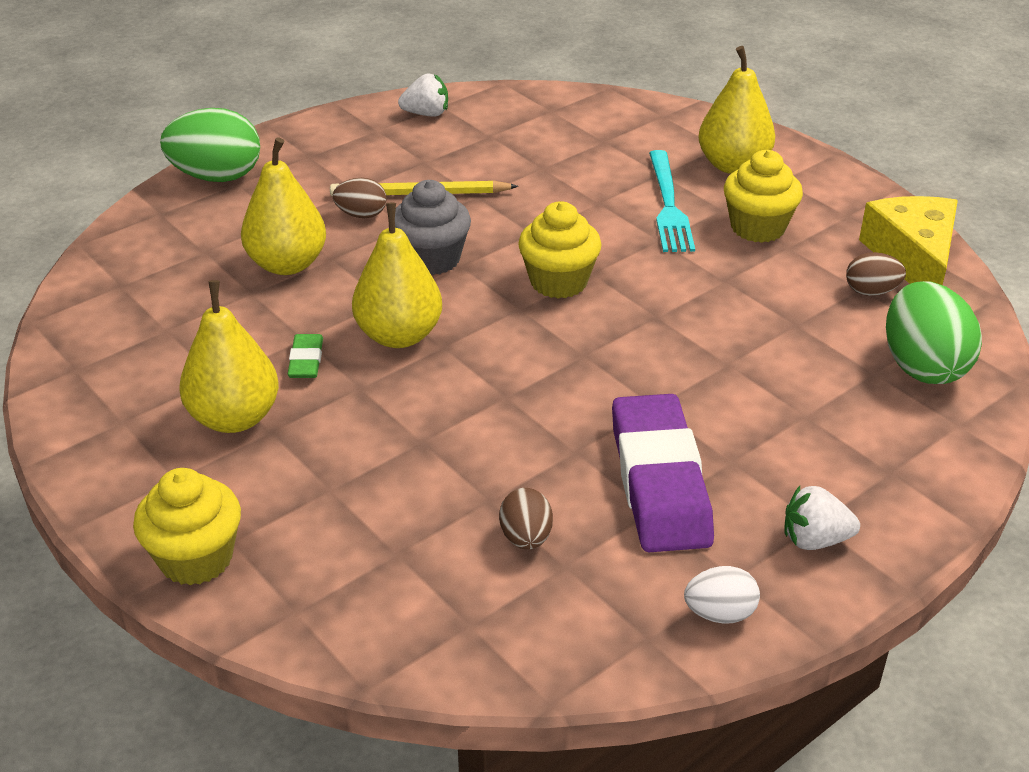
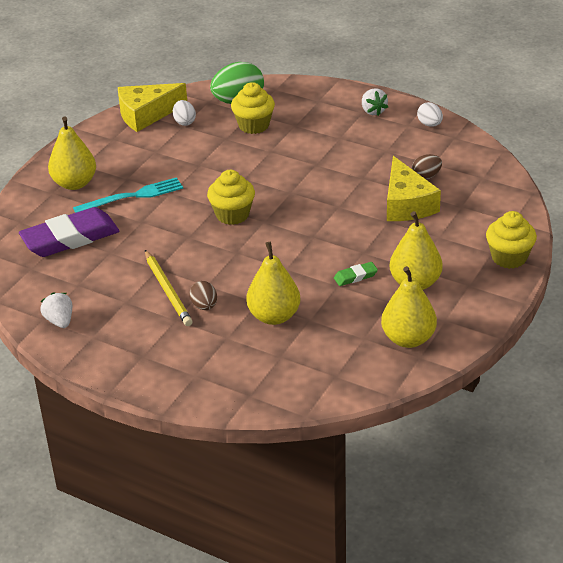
camera: 110 degrees left, 0 degrees up
(217, 177) = (192, 387): green egg -> none
(399, 335) = (314, 253): yellow pear -> yellow pear (408, 339)
(432, 259) = (236, 264): grey cupcake -> none
(454, 480) = (406, 204): none -> yellow cheese
(659, 481) = (366, 152): purple eraser -> purple eraser (70, 238)
(758, 227) = (141, 163): yellow cupcake -> yellow cupcake (253, 125)
(871, 292) = (184, 122): brown egg -> white egg

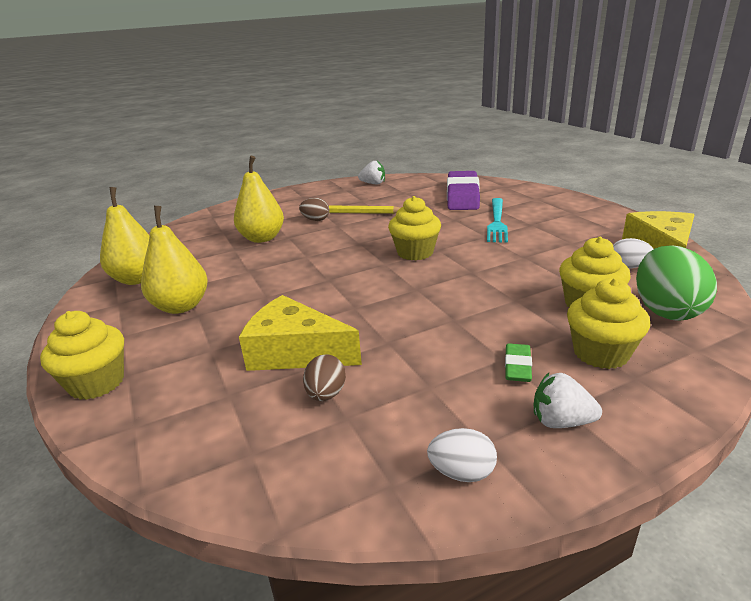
camera: 125 degrees right, 10 degrees down
(74, 183) = (542, 206): yellow pear -> none
(306, 112) = (600, 353): none -> yellow cupcake
(355, 276) = (242, 281): green eraser -> green eraser (517, 366)

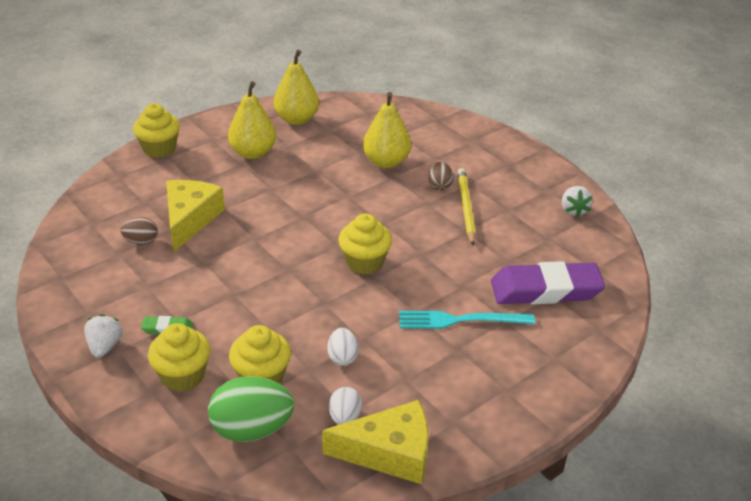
camera: 75 degrees right, 10 degrees up
(462, 472) = (66, 303): white egg -> white egg (342, 357)

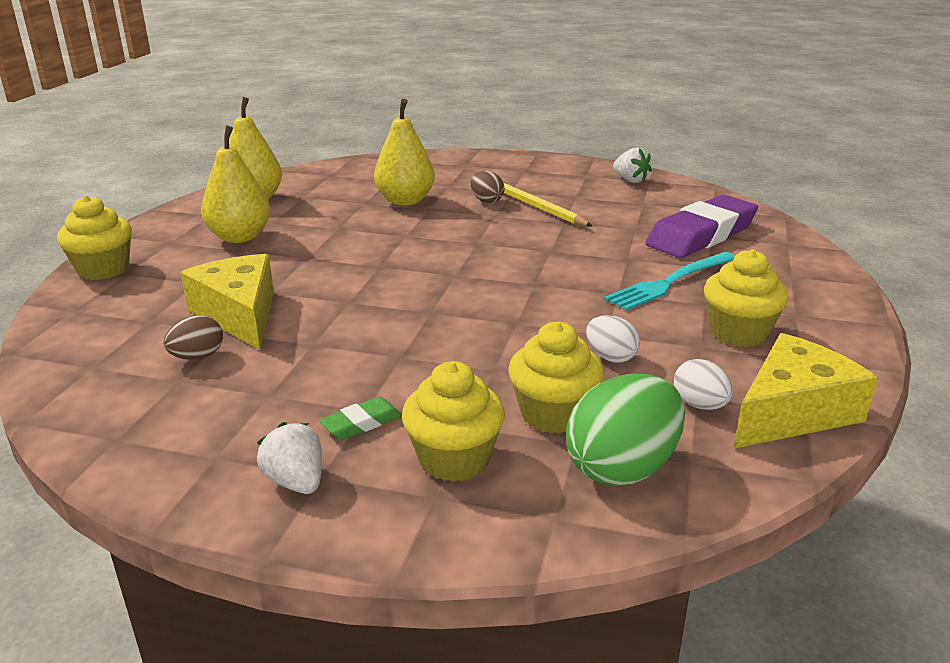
camera: 35 degrees left, 10 degrees down
(364, 262) = (506, 276): yellow cupcake -> yellow cupcake (738, 333)

